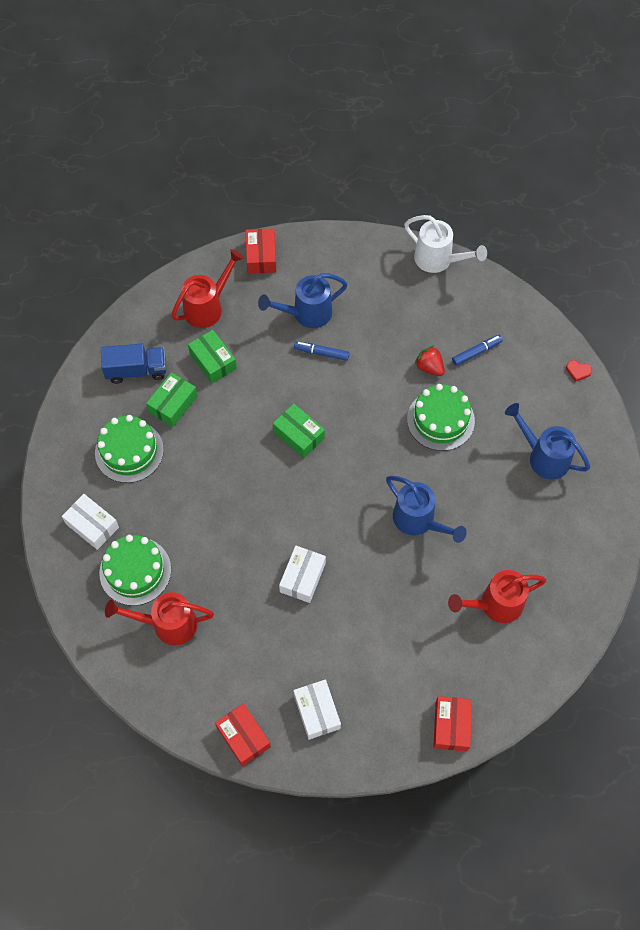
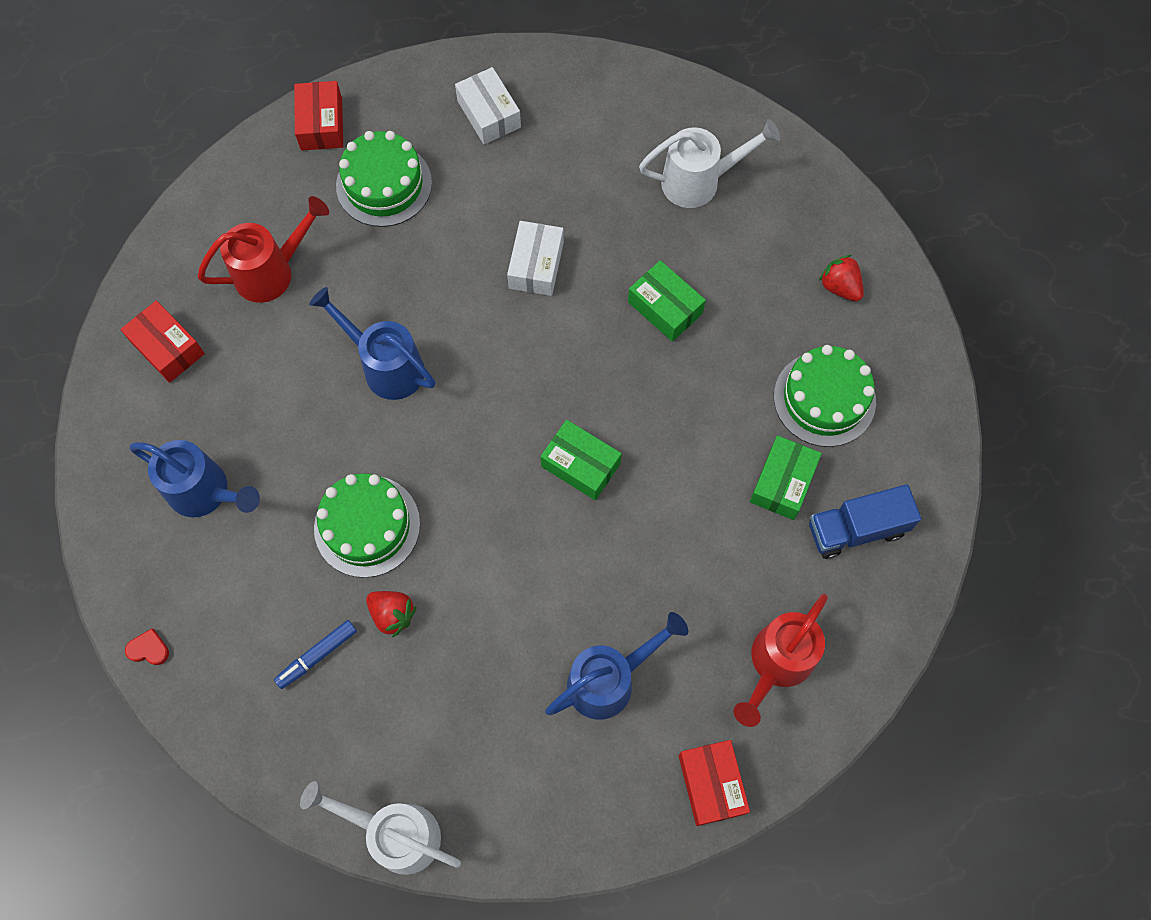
camera: 170 degrees right, 5 degrees up
(92, 525) = (840, 287): white box -> red strawberry
(135, 571) = (762, 238): green cake -> green cake (384, 184)
(168, 624) = (699, 181): red watering can -> white watering can
(213, 361) = (741, 565): green box -> green box (665, 307)
(243, 737) = (572, 75): red box -> red box (167, 348)
(321, 353) = (571, 610): blue marker -> none

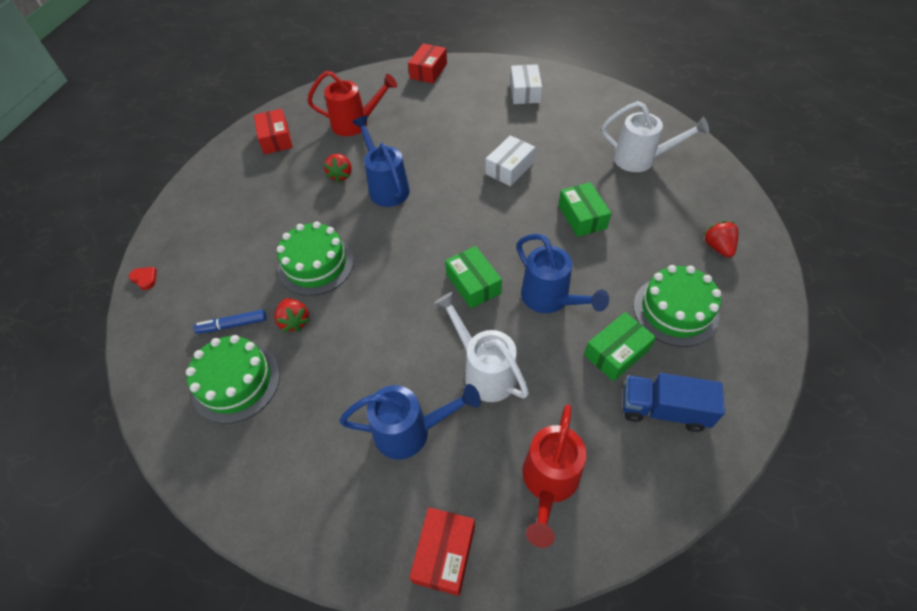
camera: 30 degrees right, 15 degrees down
(206, 492) = (240, 212): blue watering can -> blue watering can (550, 299)
(309, 372) = (341, 175): none -> red strawberry
(384, 184) = (444, 105): green cake -> green cake (236, 382)
(396, 833) = (194, 465): white watering can -> white watering can (484, 371)
(777, 664) = (548, 482): red watering can -> red watering can turned 45 degrees counterclockwise

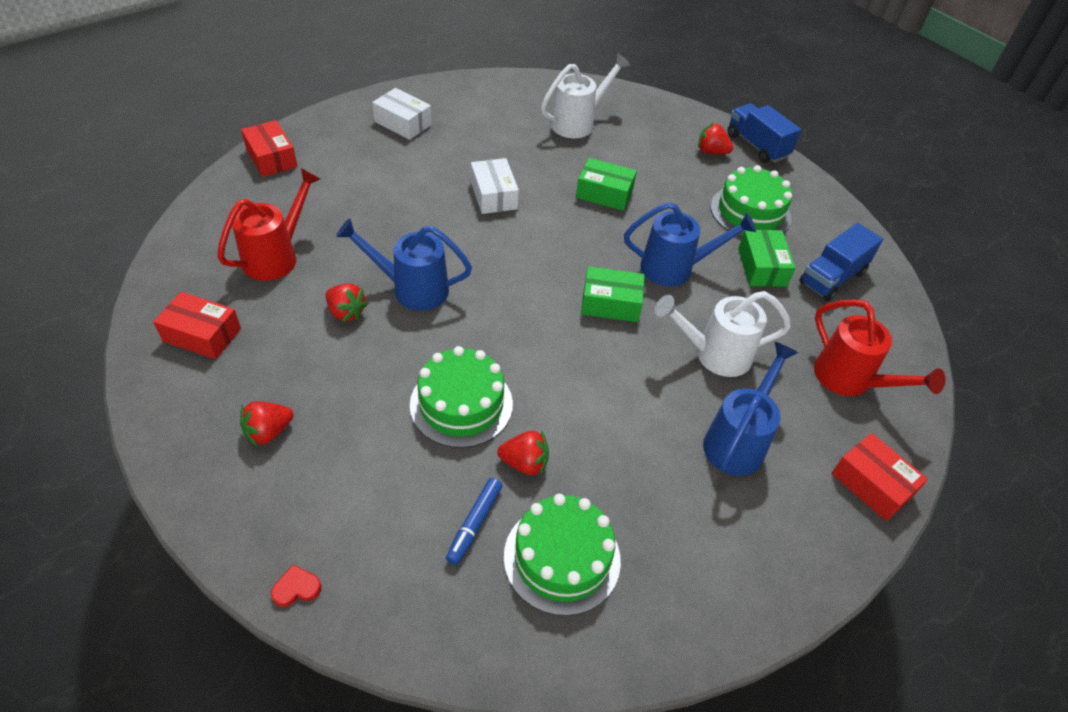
camera: 60 degrees left, 5 degrees down
(233, 204) = (268, 432): none -> red strawberry
(770, 271) = (757, 146): none -> blue truck

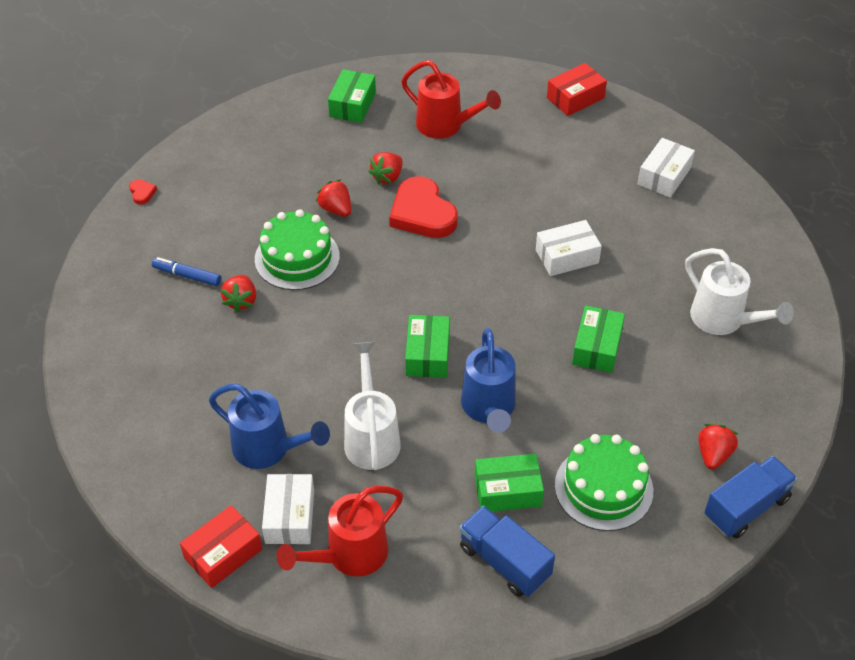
camera: 90 degrees right, 0 degrees up
(202, 335) = (352, 104): red box -> green box
(268, 432) = (264, 156): red strawberry -> red strawberry (336, 209)
(412, 289) = (422, 213): blue watering can -> red heart
(562, 558) = (157, 327): green cake -> none
(817, 425) = (290, 516): none -> white box

